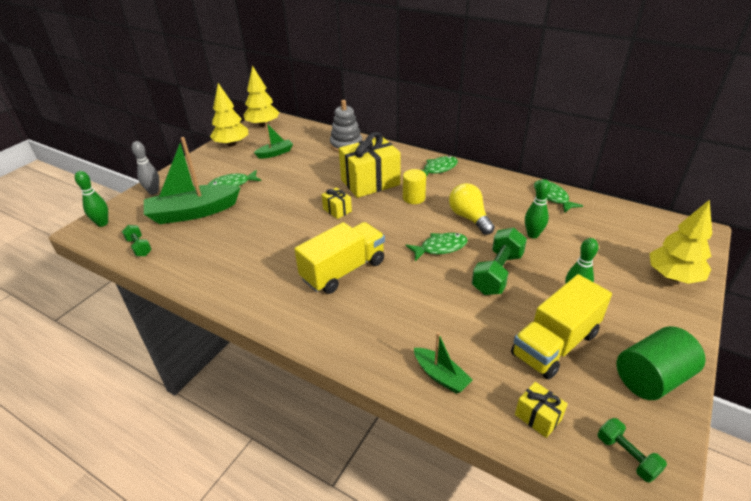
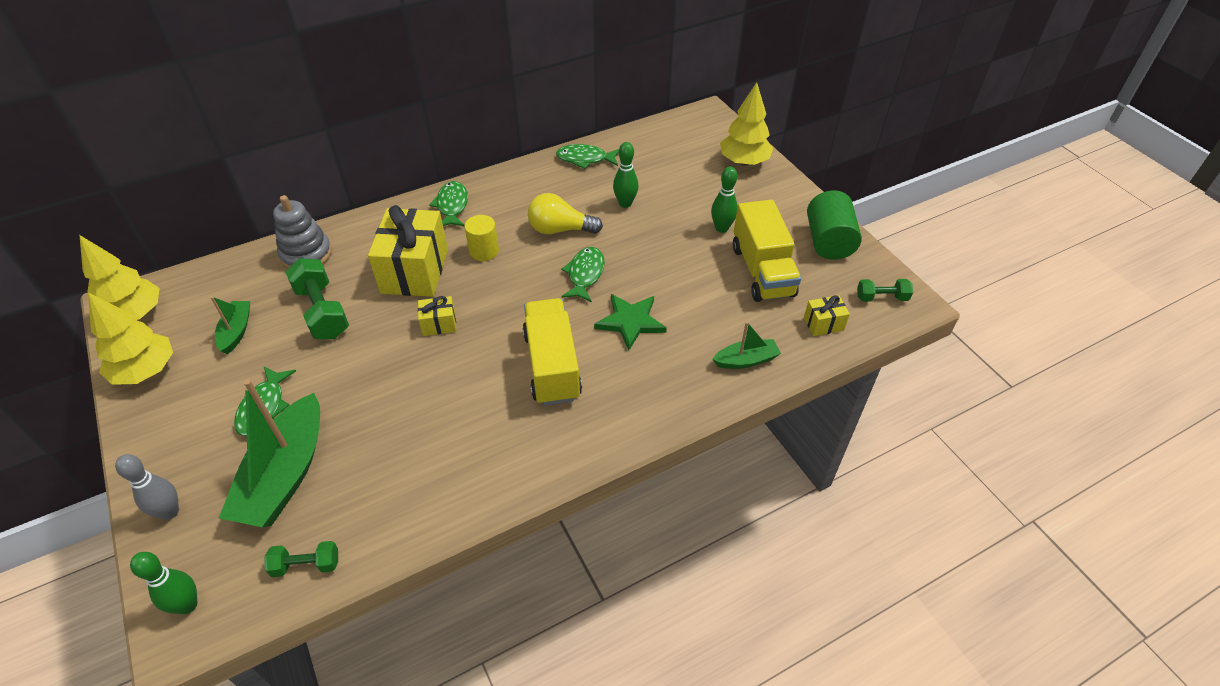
camera: 60 degrees left, 10 degrees up
(417, 290) = (630, 322): none -> green star
(497, 273) = (655, 256): green dumbbell -> green dumbbell (322, 312)

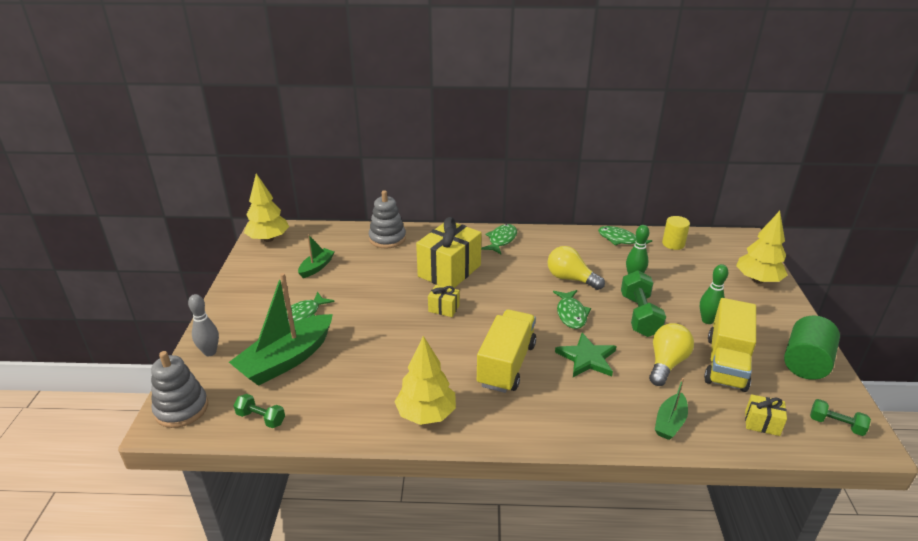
camera: 30 degrees right, 15 degrees down
(146, 371) = (253, 270): yellow tree -> yellow tree (426, 414)
(187, 605) = (181, 408): green bowling pin -> grey stacking toy
(322, 312) = (374, 274): green dumbbell -> green dumbbell (639, 315)
(484, 251) = (505, 274): yellow cylinder -> yellow cylinder (673, 244)
(585, 274) = (571, 314): green fish -> green fish turned 135 degrees clockwise
(709, 295) = (666, 363): none -> yellow light bulb
(746, 360) = (670, 422): green boat -> green boat turned 105 degrees clockwise

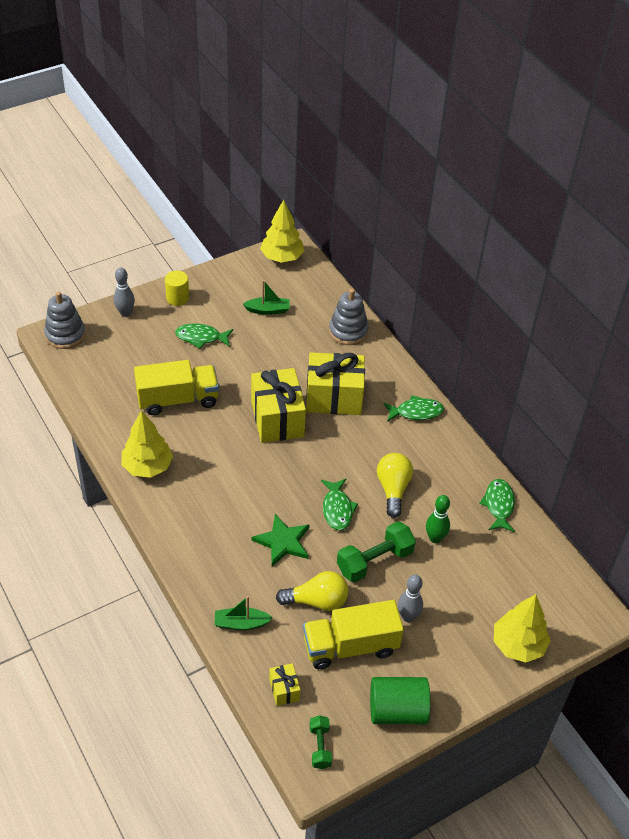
camera: 55 degrees right, 15 degrees up
(261, 418) = (84, 380): green dumbbell -> none
(286, 359) = (147, 358): green boat -> none
(443, 308) = (277, 419): yellow gift -> yellow gift, size x2.19
(506, 364) = (236, 491): yellow truck -> yellow truck (177, 399)
(571, 314) = (337, 509): green fish -> green fish turned 60 degrees counterclockwise
(673, 244) = (530, 553): yellow cylinder -> yellow cylinder (177, 298)
(707, 320) = (408, 617): green bowling pin -> grey bowling pin

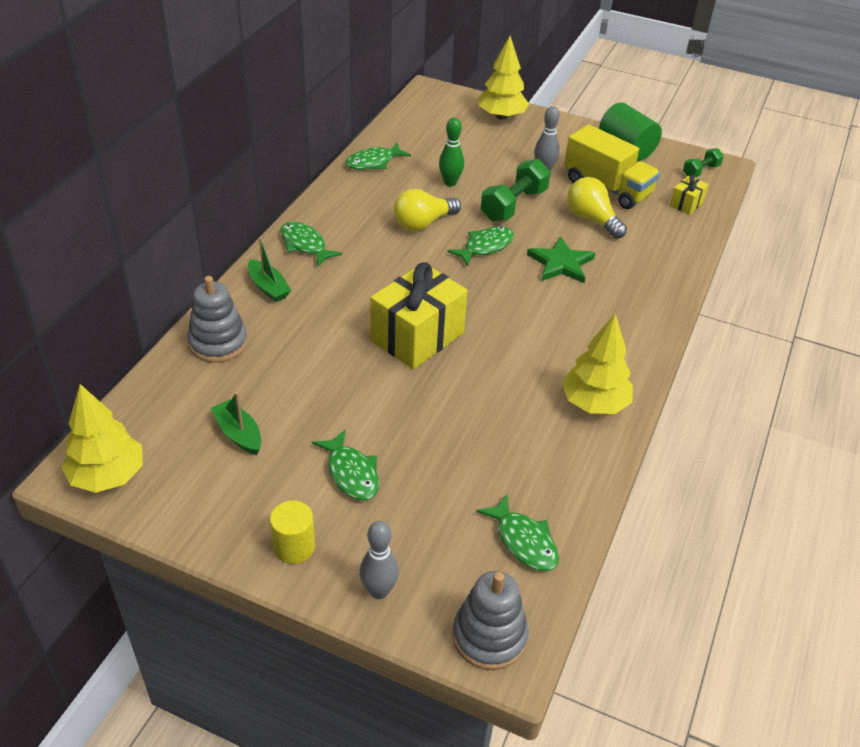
camera: 125 degrees left, 5 degrees down
(96, 376) = (523, 541): none -> green fish
(177, 399) = (476, 434): yellow truck -> none
(241, 623) = (667, 250): green boat -> green boat (268, 287)
(334, 397) = (341, 308): yellow gift -> none
(374, 561) = (514, 205): green dumbbell -> green dumbbell turned 75 degrees counterclockwise

